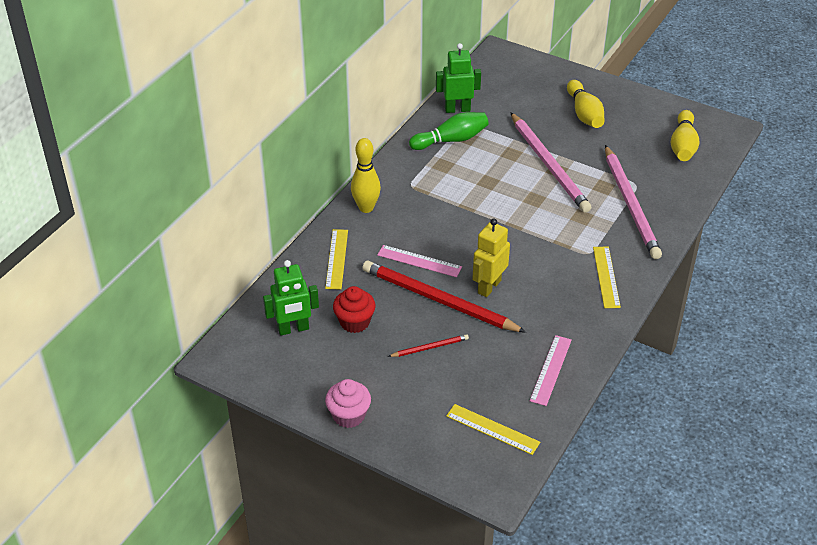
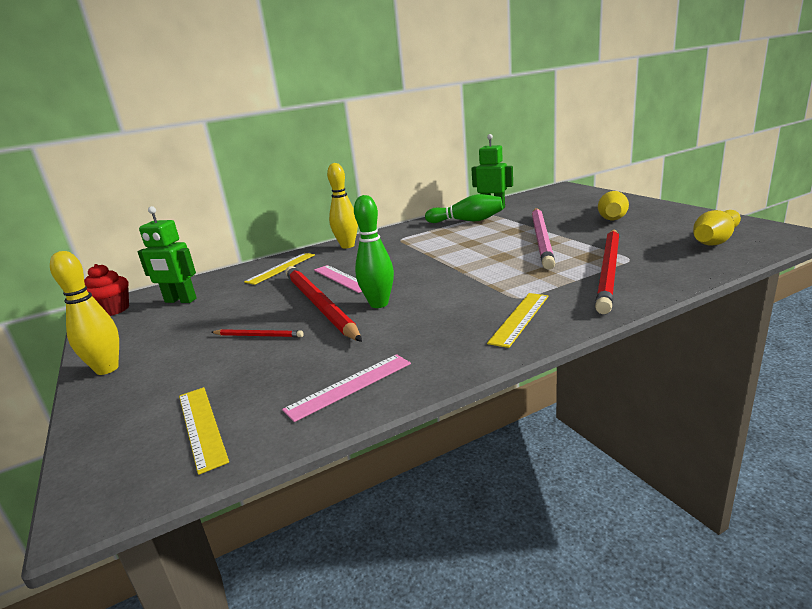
camera: 35 degrees right, 20 degrees down
(349, 415) = (107, 369): pink cupcake -> yellow bowling pin
(354, 322) = (229, 305): red cupcake -> red cupcake (113, 310)
(489, 287) = (379, 304): yellow robot -> green bowling pin
(630, 205) = (609, 271): pink pencil -> red pencil

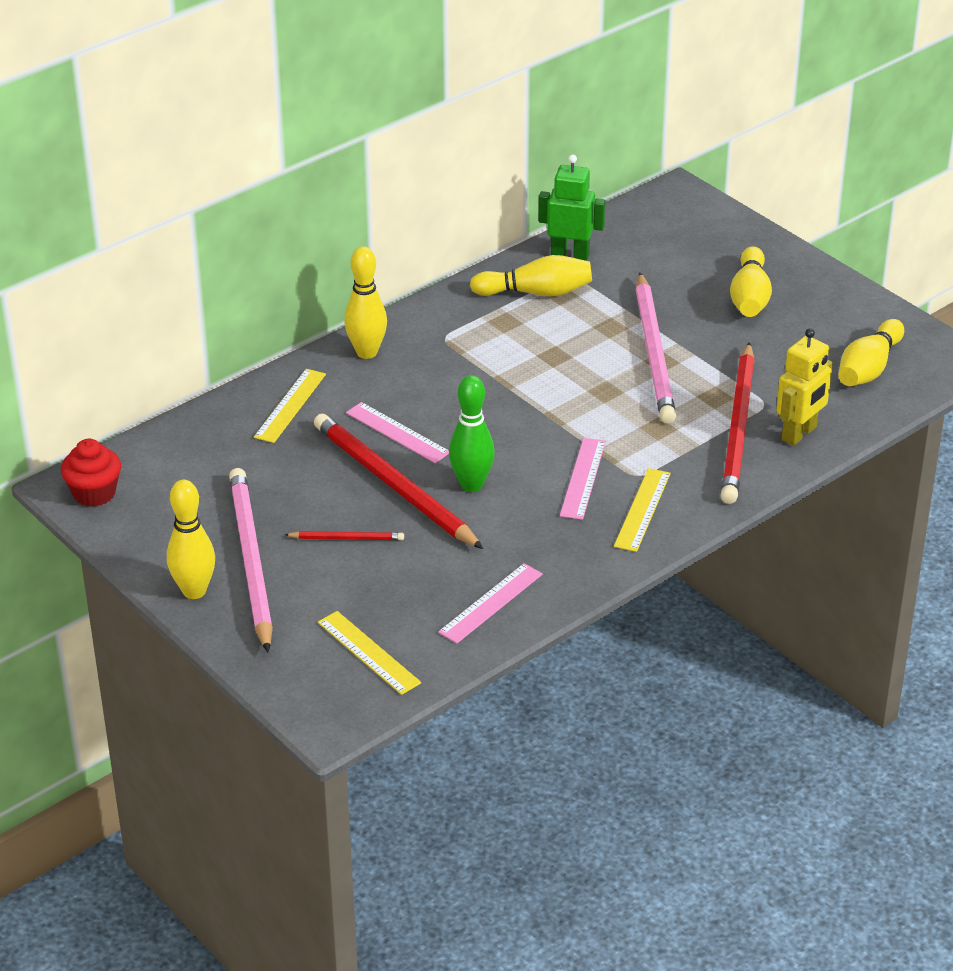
camera: 15 degrees left, 15 degrees up
(172, 349) = (251, 561): none -> pink pencil
(180, 301) = (184, 475): green robot -> none
(467, 221) = (536, 292): green bowling pin -> yellow bowling pin
(471, 300) = (583, 478): none -> pink ruler
(665, 273) = (799, 434): none -> yellow robot

